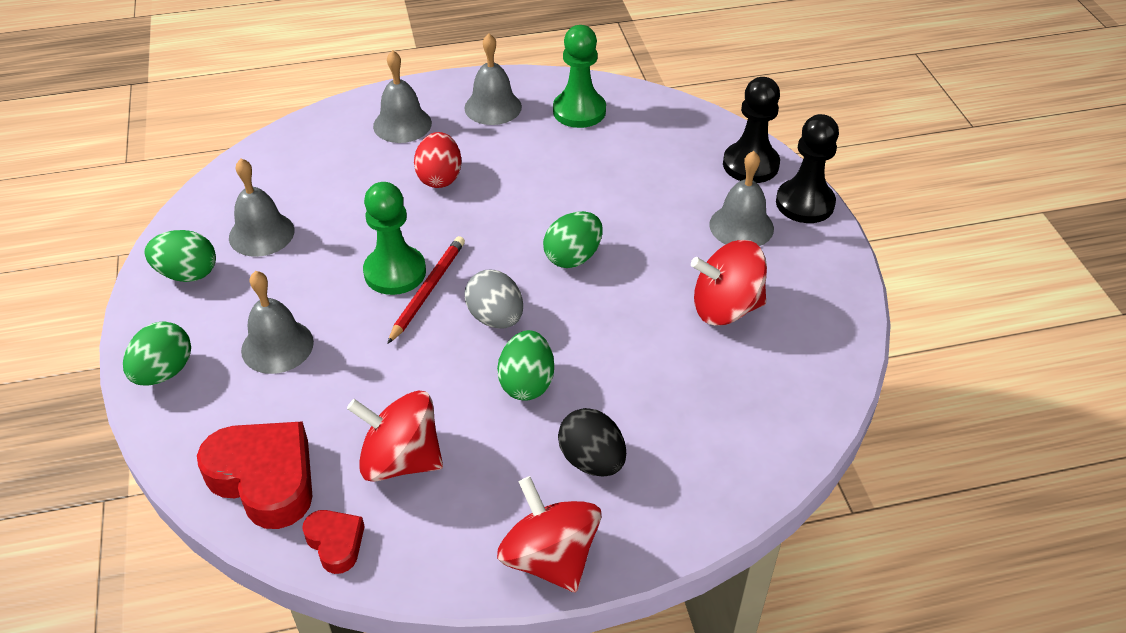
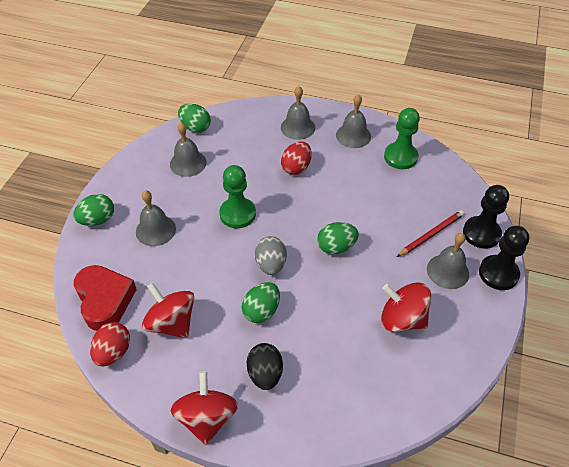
camera: 30 degrees right, 5 degrees up
(187, 274) = (140, 171): green egg -> green egg (195, 127)
(335, 543) = (113, 352): red heart -> red egg
(427, 290) = (247, 232): red pencil -> red pencil (431, 234)

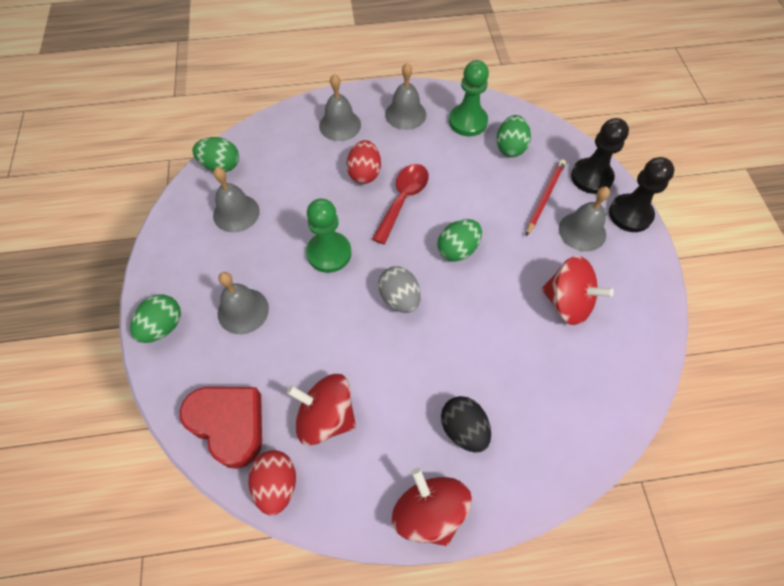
camera: 25 degrees left, 10 degrees up
(261, 311) = (419, 357): green egg -> green egg (510, 148)
(315, 196) = (403, 199): none -> red spoon
(402, 319) = (567, 302): red spinning top -> red spinning top turned 150 degrees counterclockwise

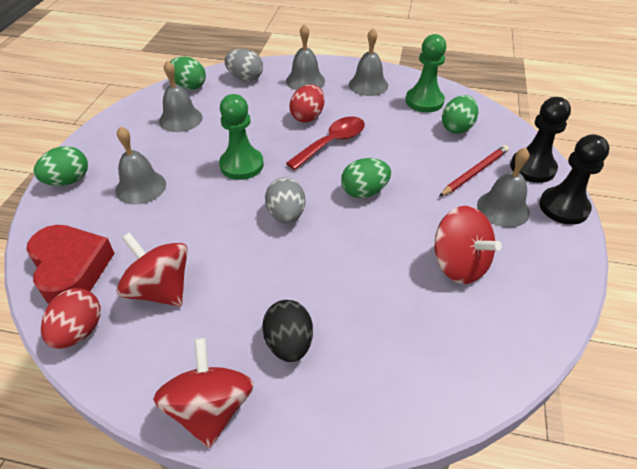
camera: 20 degrees right, 15 degrees down
(275, 138) = (245, 78): none -> grey egg

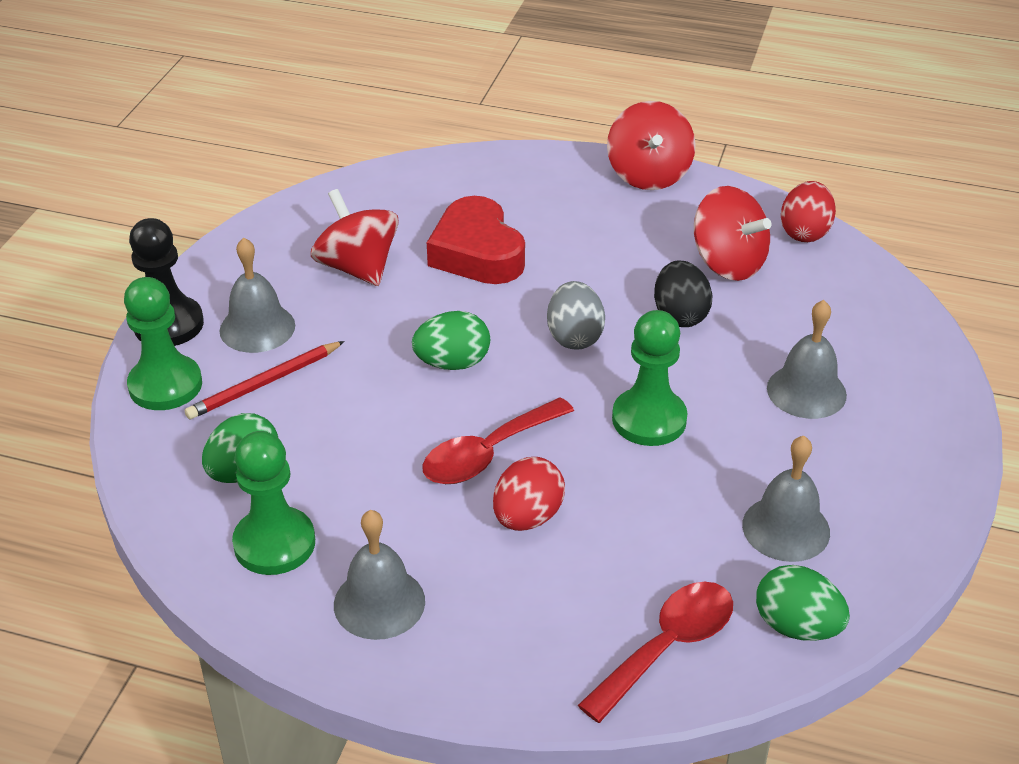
camera: 175 degrees left, 5 degrees down
(68, 181) = (931, 409): green egg -> none
(71, 269) = (850, 290): red heart -> red heart (477, 253)
(245, 78) = (668, 646): grey egg -> red spoon
(289, 343) = (574, 212): black egg -> black egg (680, 315)
(305, 80) = (523, 627): grey bell -> none
(532, 168) = (165, 385): black pawn -> green pawn

